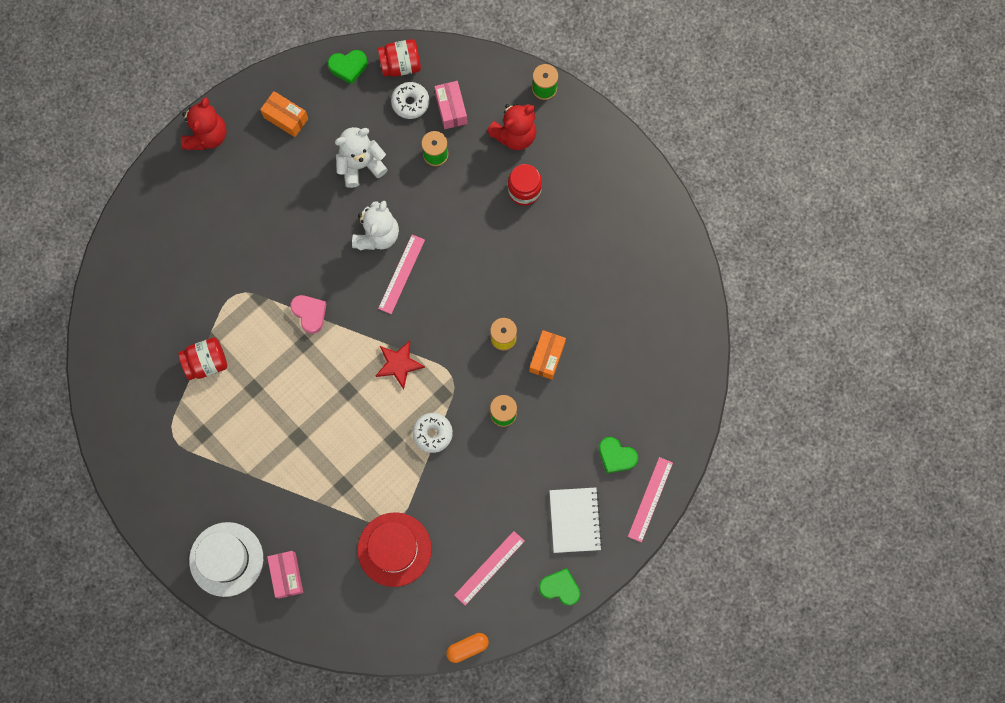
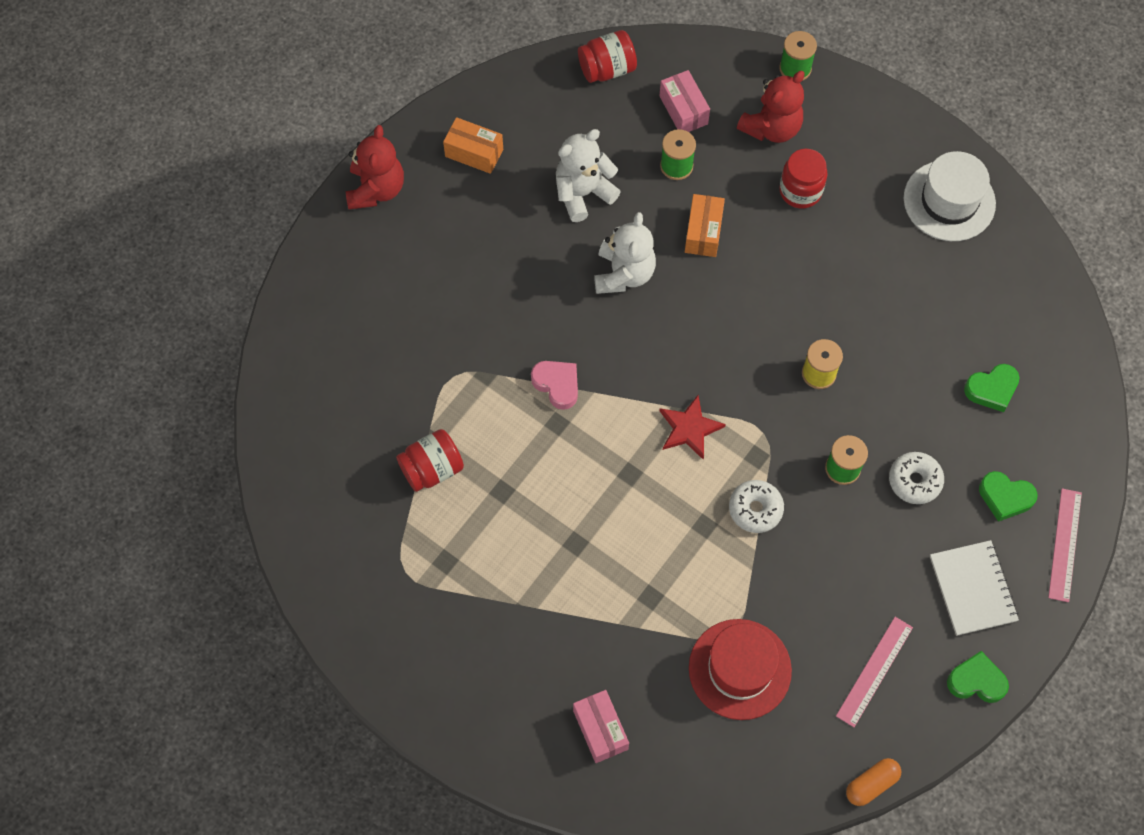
camera: 10 degrees left, 10 degrees down
(226, 559) = (512, 722): white hat -> white hat (949, 201)
(348, 67) = (541, 81): green heart -> green heart (992, 389)
(401, 274) = (666, 316): pink ruler -> none
(410, 103) = (630, 111): white donut -> white donut (914, 481)
(547, 357) = (881, 388): orange box -> orange box (703, 232)

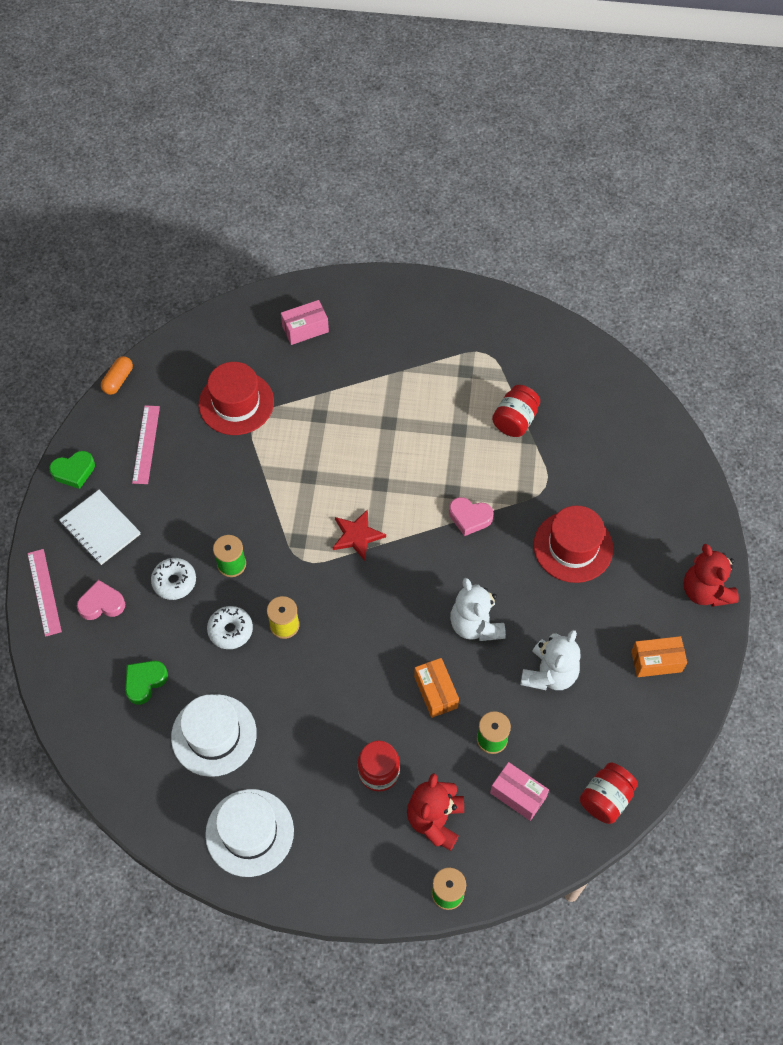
camera: 150 degrees right, 5 degrees down
(472, 298) = (573, 547): none -> red hat
(600, 730) = (305, 329): pink box -> pink box turned 60 degrees counterclockwise
(755, 509) = (279, 505): white donut -> white donut (230, 630)
(943, 302) = (214, 735): none -> white hat
(1005, 497) = (102, 604): green heart -> pink heart

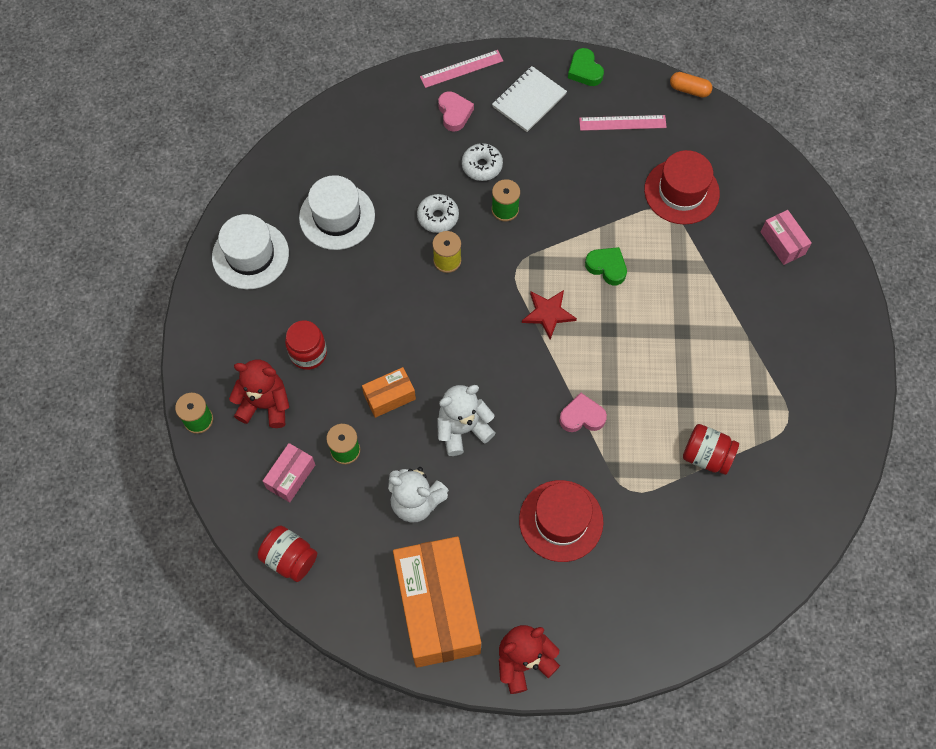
camera: 85 degrees right, 5 degrees up
(145, 682) = (383, 157): green heart -> green heart (607, 267)
(469, 517) = (582, 416): pink heart -> pink heart turned 75 degrees clockwise
(656, 661) = (437, 608): orange box -> orange box, size x2.20

